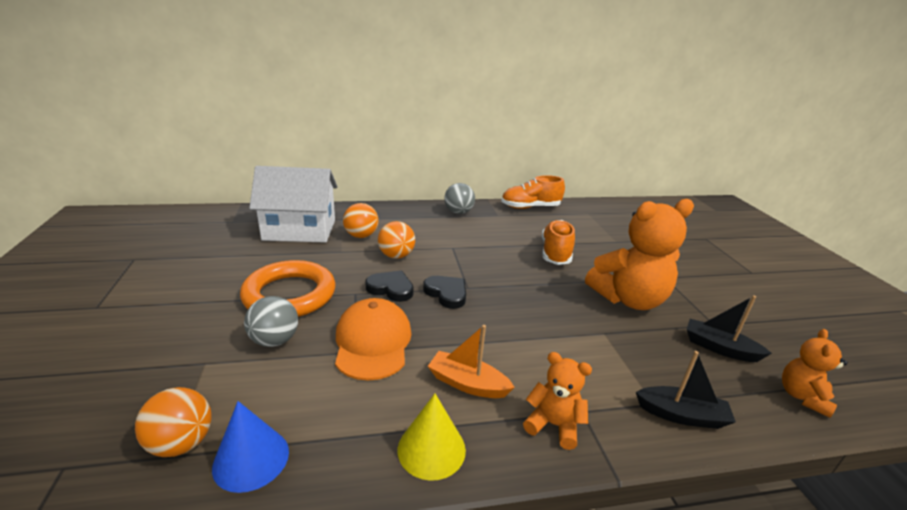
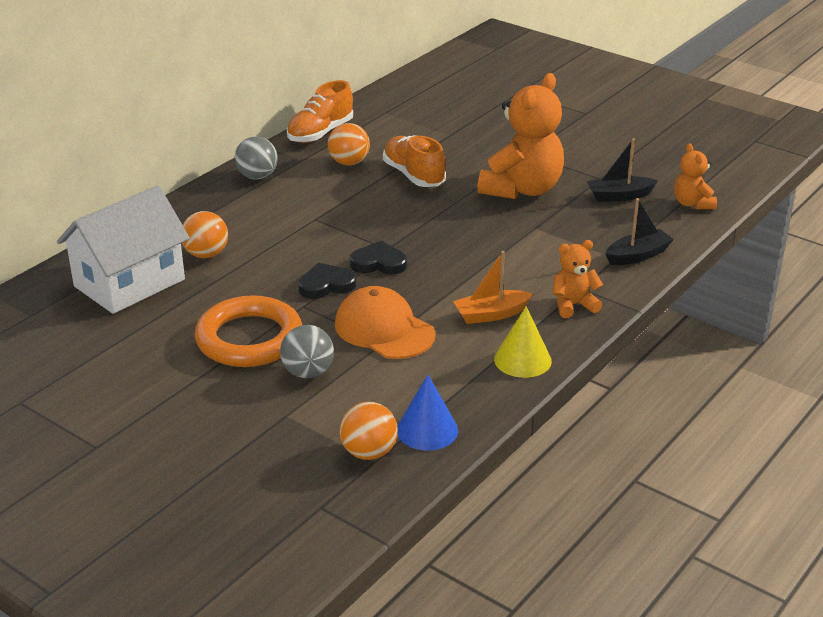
camera: 40 degrees left, 5 degrees up
(396, 256) = (278, 255): orange ball -> orange ball (349, 162)

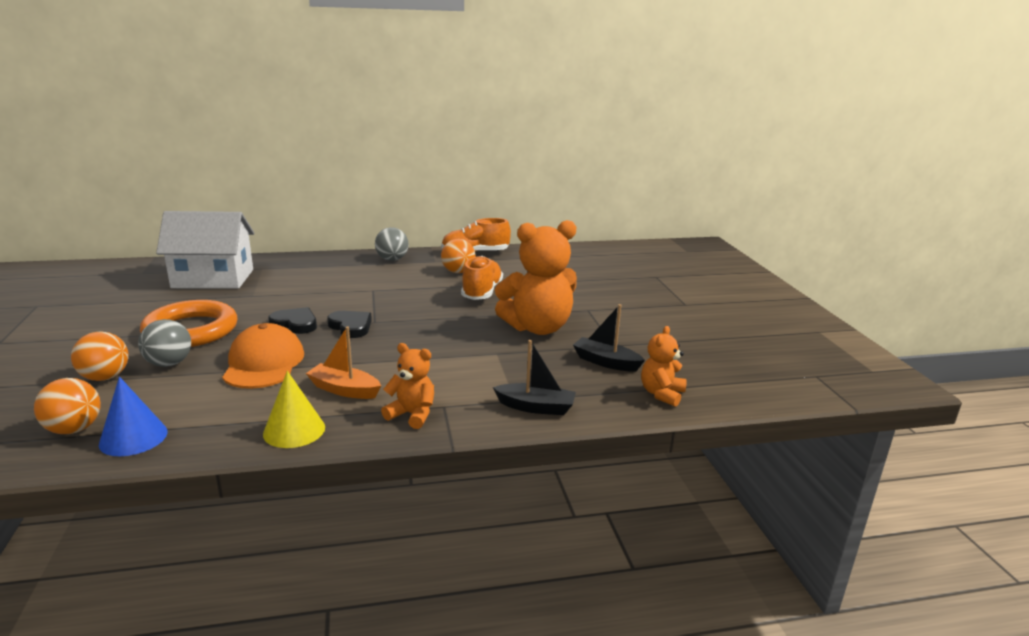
camera: 40 degrees right, 10 degrees down
(206, 254) = (278, 282): orange ball -> orange ball (105, 377)

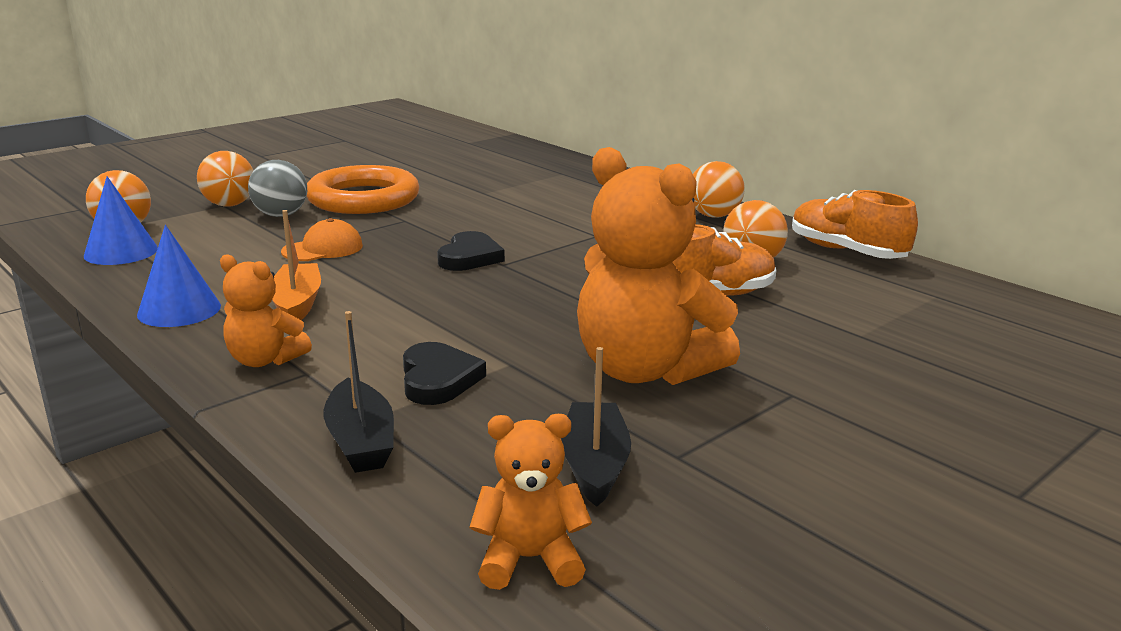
camera: 60 degrees right, 0 degrees up
(213, 279) = (499, 166): white house -> none
(264, 363) = (323, 249): orange cap -> orange cap, size x0.61
(294, 430) = (179, 310): yellow cone -> blue cone
(295, 324) = (438, 231): black heart -> black heart (438, 379)
(392, 259) = (713, 216): grey ball -> orange ball
(412, 414) = (265, 360): orange teddy bear -> orange teddy bear turned 120 degrees clockwise

